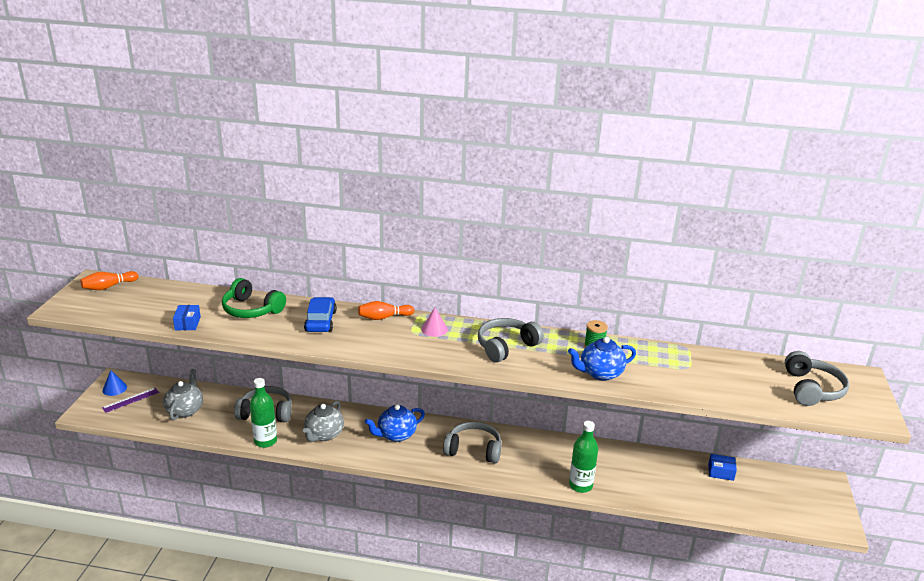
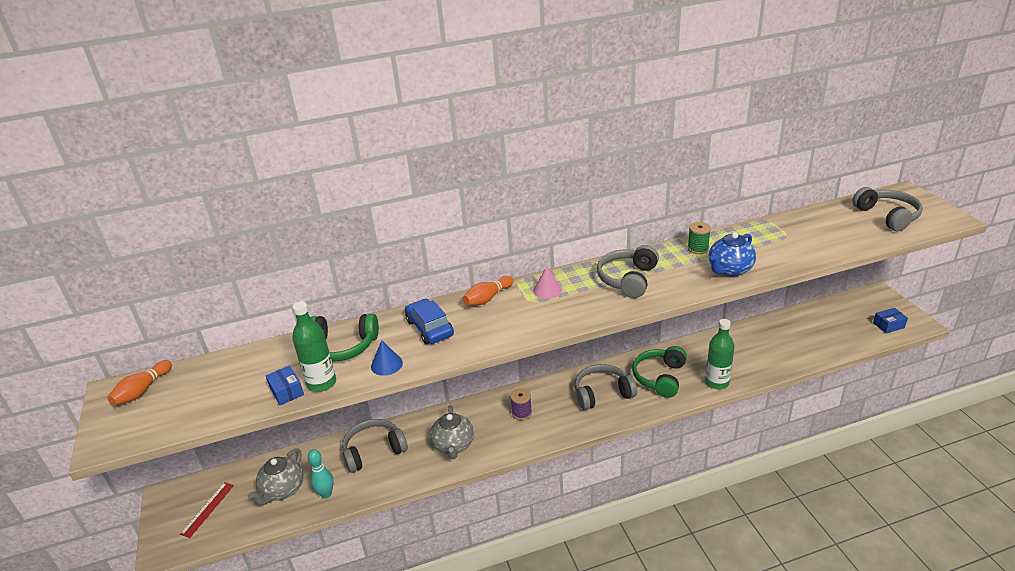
camera: 25 degrees left, 5 degrees up
(114, 388) = (175, 505): blue cone -> blue cone (386, 364)
(131, 400) = (207, 509): purple ruler -> red ruler
(185, 410) = (282, 490): grey teapot -> grey teapot turned 135 degrees counterclockwise
(209, 426) = (326, 494): none -> turquoise bowling pin
(265, 441) = (401, 480): green bottle -> green bottle (321, 383)
(396, 435) = (521, 413): blue teapot -> purple spool
(534, 459) = (660, 377): none -> green headphones
(720, 472) = (804, 320): blue box -> blue box (888, 325)

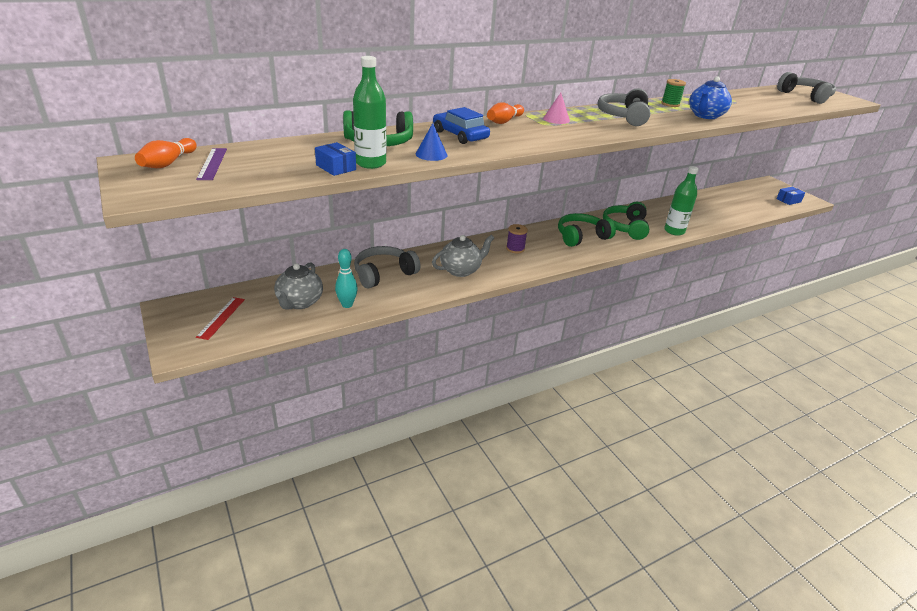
camera: 15 degrees left, 0 degrees up
(179, 390) = (212, 163): none -> purple ruler
(454, 445) = (461, 270): grey teapot -> grey teapot turned 105 degrees counterclockwise
(602, 393) = (581, 237): grey headphones -> green headphones

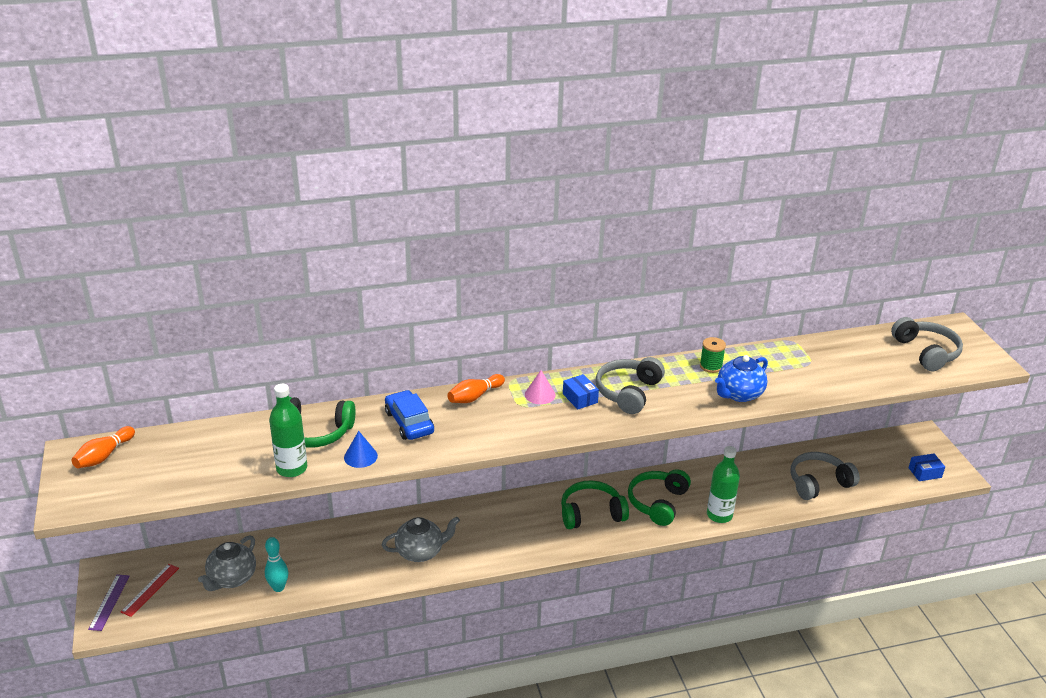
camera: 15 degrees right, 0 degrees up
(212, 163) = (143, 459): purple ruler -> purple ruler (109, 602)
(336, 167) = (255, 473): blue box -> blue box (580, 398)
(384, 274) = (333, 548): grey headphones -> grey headphones (818, 483)
(515, 249) = (499, 525): purple spool -> none

